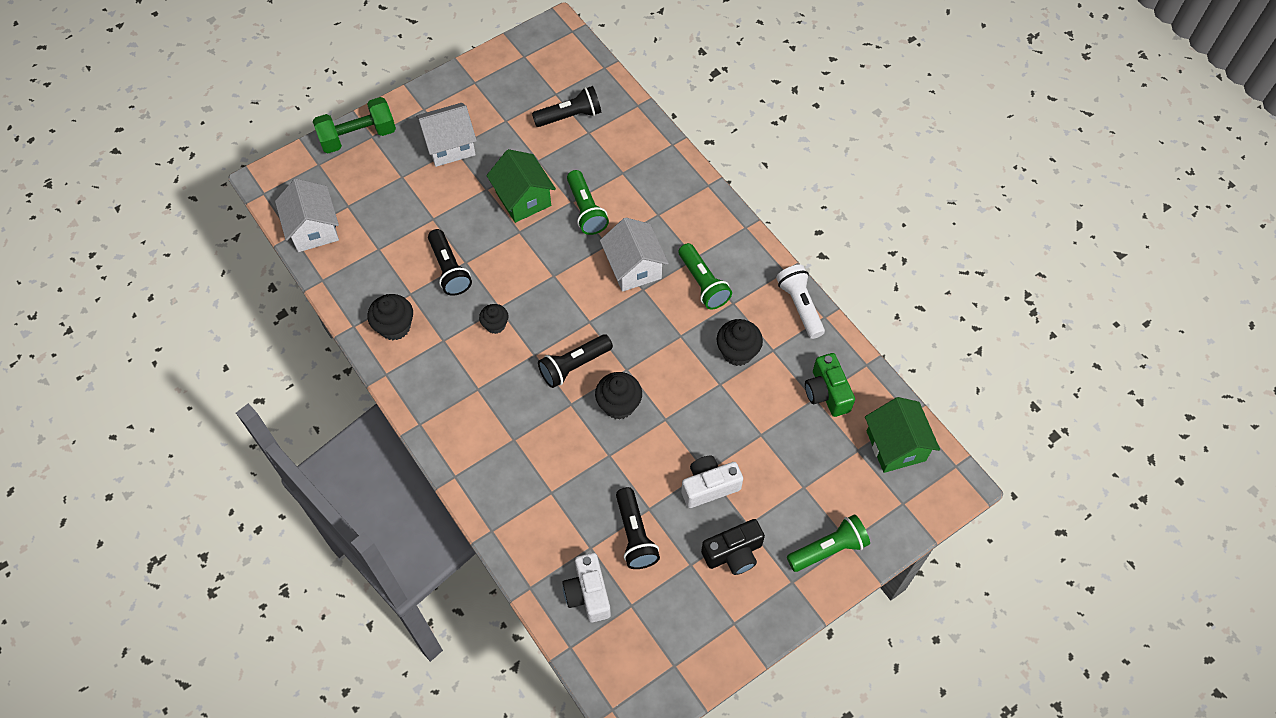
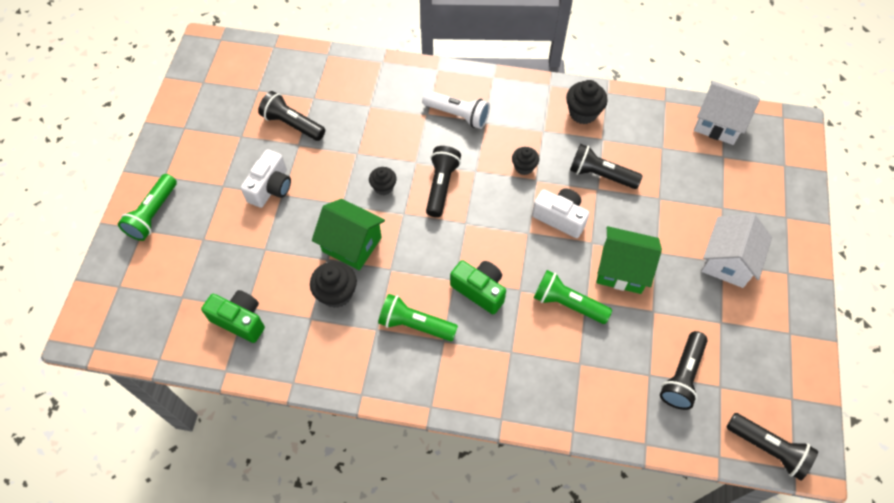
camera: 135 degrees right, 0 degrees up
(358, 136) = (794, 208): green dumbbell -> none
(572, 49) = (768, 448): none -> black flashlight
(588, 593) = (290, 76): white camera -> white camera (560, 218)
(619, 405) = (383, 187): black cupcake -> black cupcake, size x0.65
(634, 268) = (479, 290): white house -> green camera
(733, 553) = (218, 163): black camera -> none
(800, 306) = (321, 374): white flashlight -> white flashlight (458, 115)
(896, 445) = (153, 324): green house -> green house (352, 244)

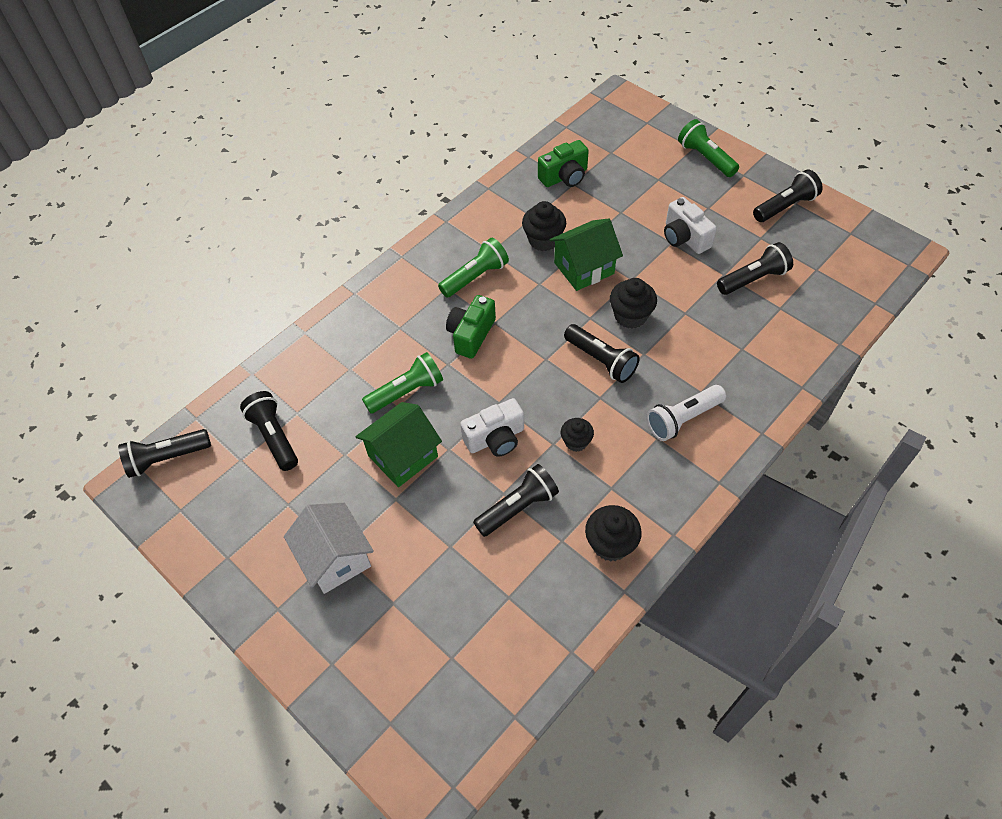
camera: 125 degrees right, 5 degrees down
(192, 133) = (785, 206): none -> black flashlight
(383, 187) = (630, 316): black cupcake -> black cupcake, size x1.55
(479, 290) = (471, 334): green camera -> green camera turned 135 degrees clockwise
(718, 123) = (498, 691): white house -> none

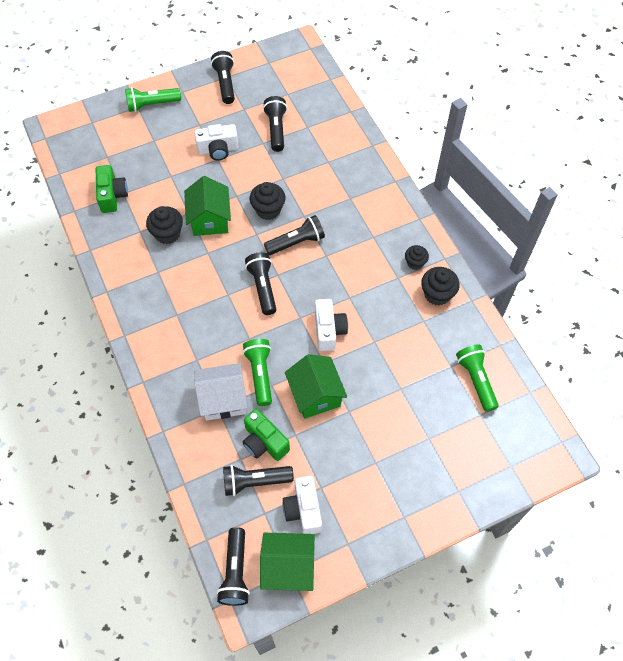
camera: 70 degrees left, 5 degrees up
(184, 506) = (288, 567): none -> green house
(255, 497) = (303, 510): none -> white camera
(335, 558) = (379, 466): white house -> white house (223, 399)
(471, 334) = (230, 314): green camera -> green camera (264, 442)
(475, 277) = (177, 291): green flashlight -> green flashlight (476, 380)
(518, 507) = (389, 337): black flashlight -> black flashlight (263, 287)
(576, 442) = (354, 283): black cupcake -> black cupcake (415, 263)
(683, 419) = (365, 217): white flashlight -> none

